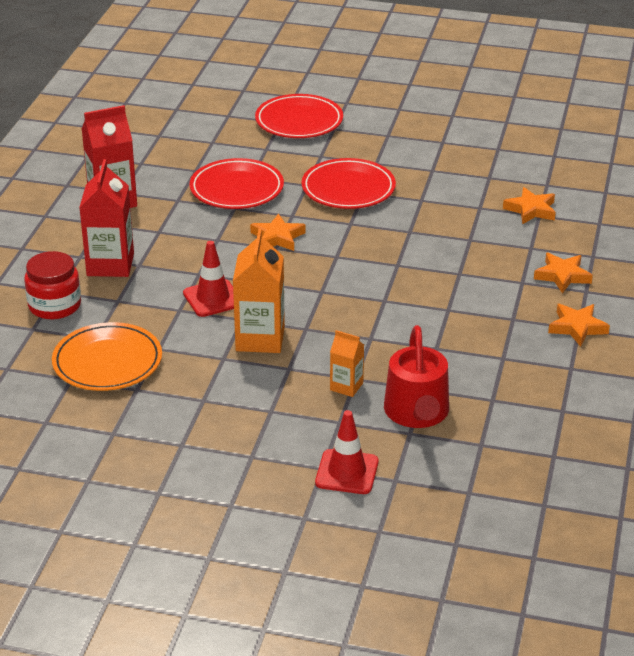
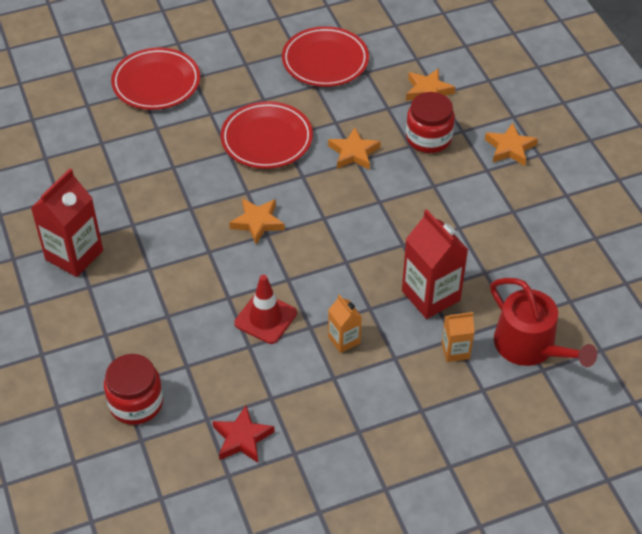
camera: 35 degrees left, 15 degrees up
(107, 362) = (242, 438): orange plate -> red star
(110, 264) = (142, 329): red carton -> red carton (430, 295)
(236, 189) = (173, 186): red plate -> red plate (325, 60)
(260, 339) = (344, 340): orange carton -> orange carton, size x0.54
(347, 472) = (534, 437): red traffic cone -> none
(493, 240) = (428, 138): none -> red jar
(577, 327) = (565, 195): orange star -> orange star (354, 153)

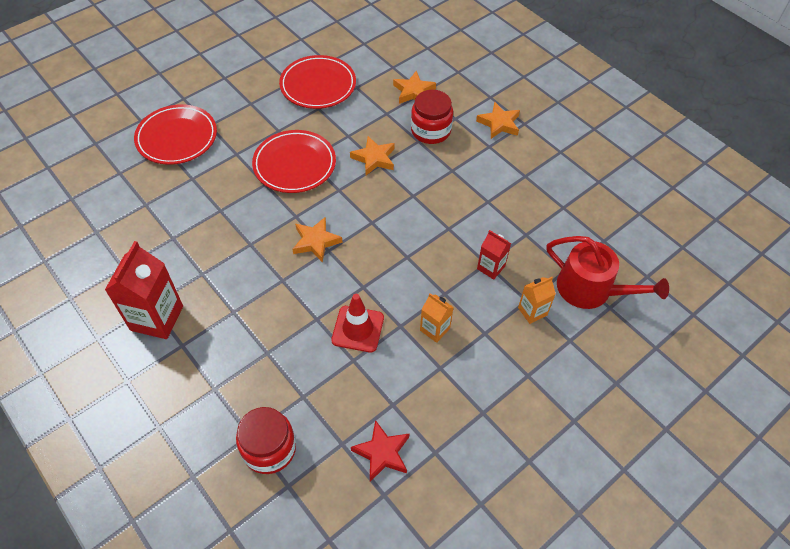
camera: 20 degrees left, 5 degrees up
(430, 295) = (491, 267): red carton -> red carton, size x0.54

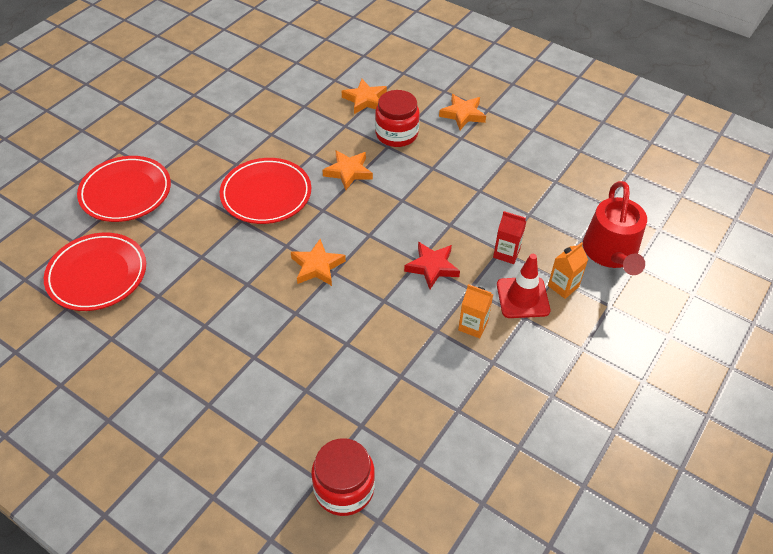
camera: 15 degrees left, 5 degrees down
(157, 318) = (169, 383): red carton -> none
(318, 85) = (262, 111): red plate -> red plate (97, 275)
(358, 329) = (393, 343): red traffic cone -> red traffic cone (523, 298)
(382, 453) = (465, 461): red star -> red star (432, 267)
(591, 289) = (611, 253): red watering can -> red watering can turned 75 degrees clockwise

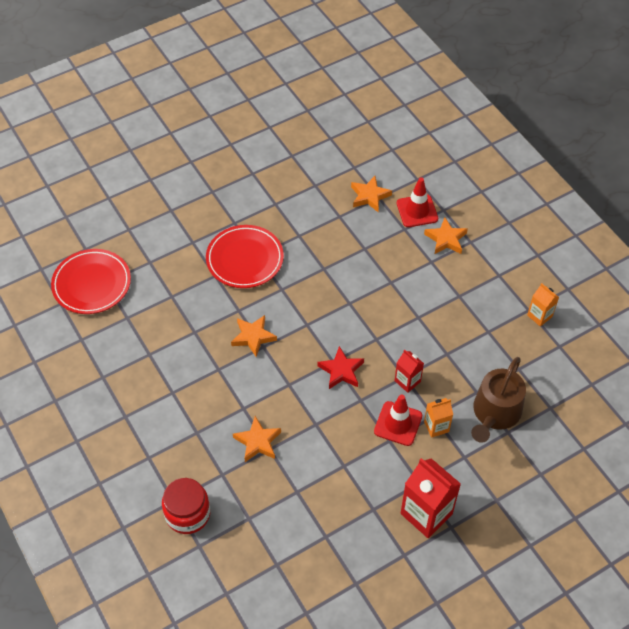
camera: 25 degrees right, 5 degrees up
(126, 192) = (140, 219): red plate -> none
(348, 172) = (319, 261): orange star -> orange star (257, 442)
(396, 134) = (378, 239): red jar -> none
(419, 99) = (417, 211): none -> red traffic cone
(473, 325) = (345, 431): orange carton -> orange carton (539, 316)
(609, 377) = (426, 513): none -> red carton
(611, 253) = (495, 413): red watering can -> brown watering can

